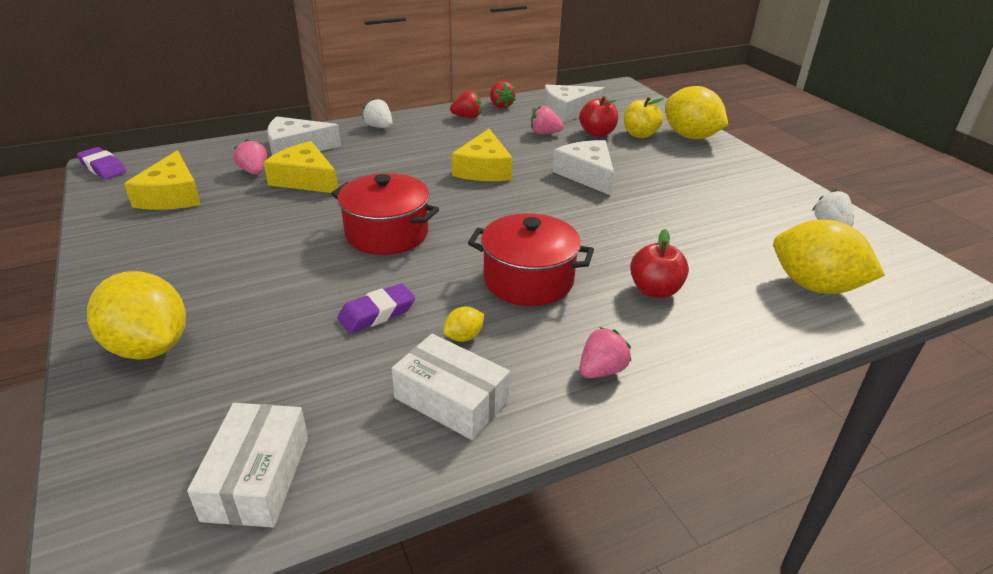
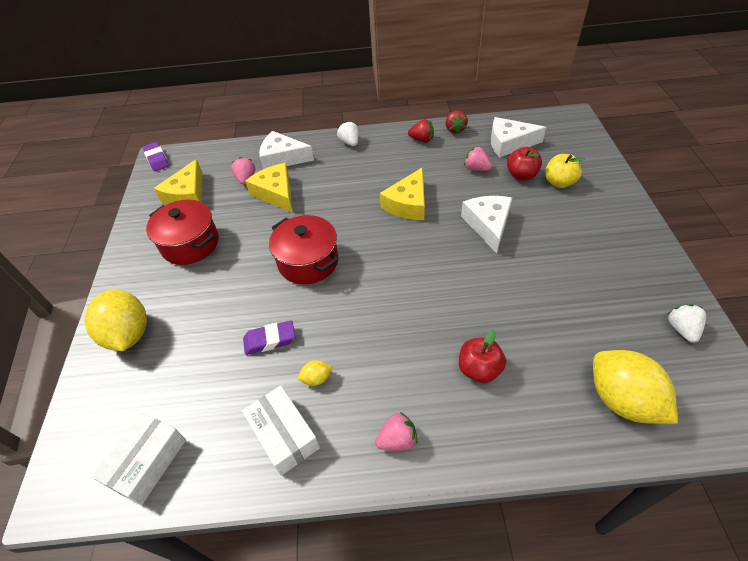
camera: 25 degrees right, 15 degrees up
(528, 280) = (387, 333): red pot -> red pot (190, 244)
(690, 136) = (605, 192): yellow lemon -> none

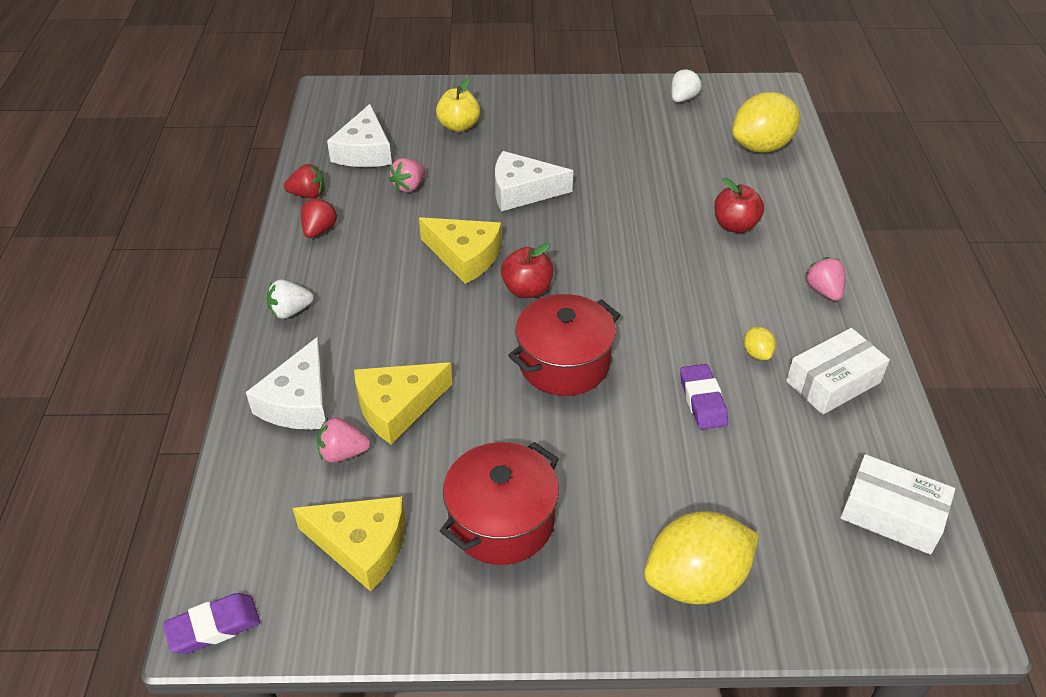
camera: 90 degrees left, 5 degrees down
(521, 175) = (435, 152): red apple -> red apple (527, 290)
(681, 329) = (683, 98): white strawberry -> white strawberry turned 120 degrees clockwise

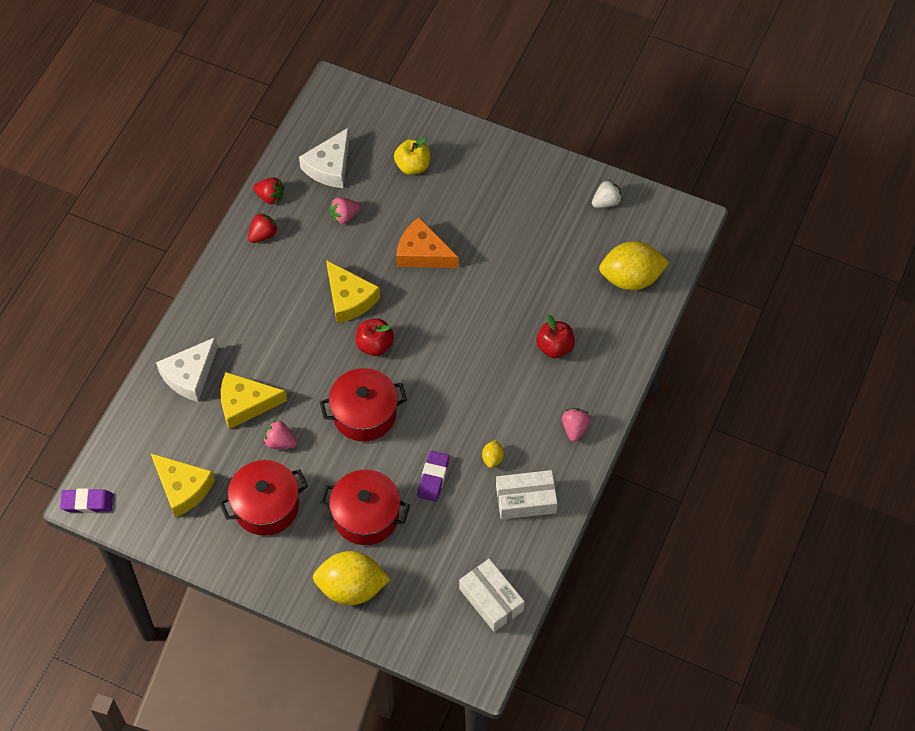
camera: 25 degrees right, 15 degrees up
(290, 311) = (213, 301): white strawberry -> none
(343, 453) = (199, 423): pink strawberry -> pink strawberry (280, 442)
(522, 191) = (422, 253): white cheese -> orange cheese
(649, 478) = (366, 516): none -> red pot

